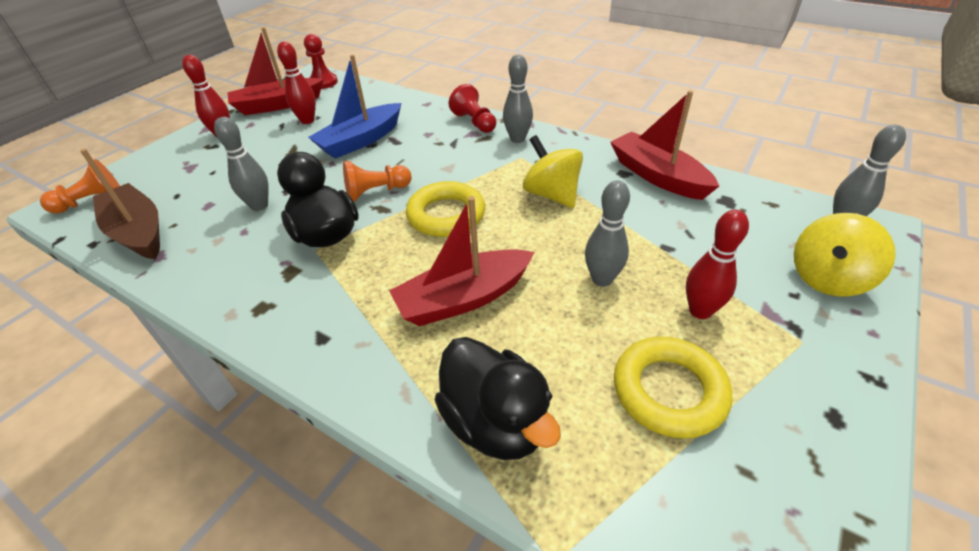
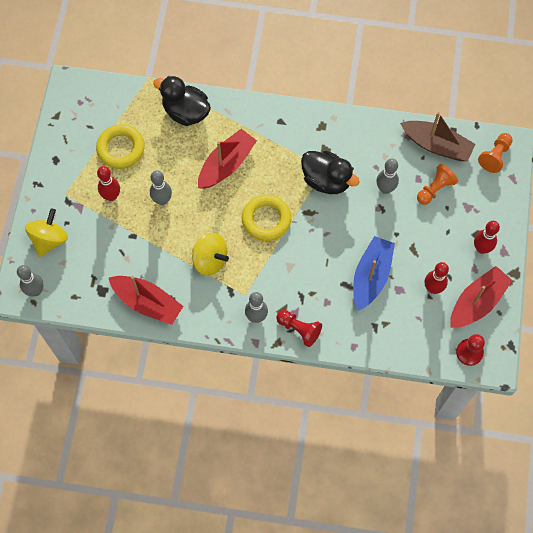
camera: 155 degrees right, 25 degrees up
(376, 192) = (321, 225): orange pawn -> orange pawn (435, 189)

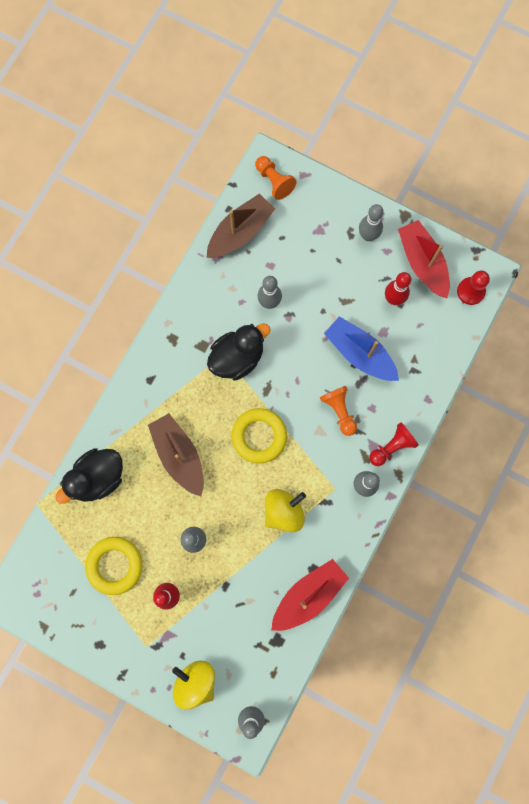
camera: 70 degrees left, 10 degrees up
(226, 164) = (179, 455): red boat -> brown boat
(435, 189) = (288, 253): orange pawn -> orange pawn (339, 411)
(481, 248) = (368, 236): red bowling pin -> grey bowling pin

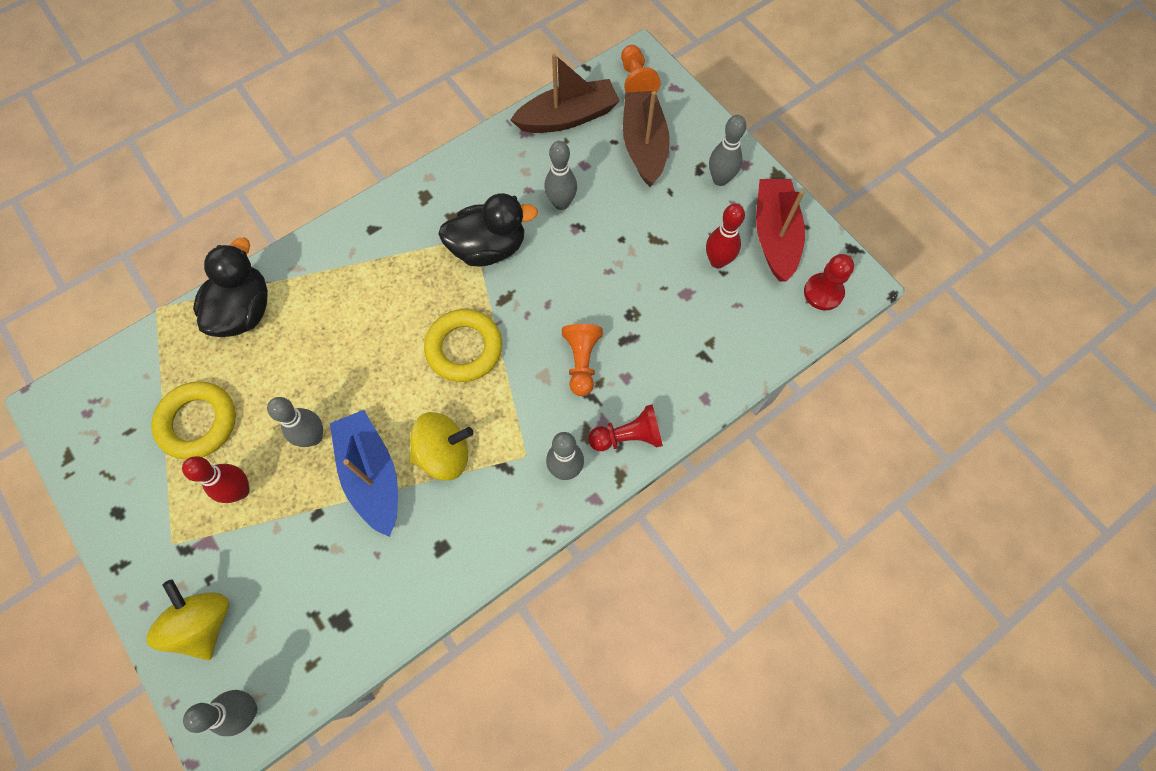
camera: 25 degrees right, 10 degrees down
(98, 478) = (244, 311): black duck -> black duck turned 120 degrees clockwise
(179, 455) = (354, 328): brown boat -> brown boat (644, 145)
(308, 595) = (416, 579): red boat -> none
(359, 353) = (643, 306): blue boat -> blue boat (372, 475)

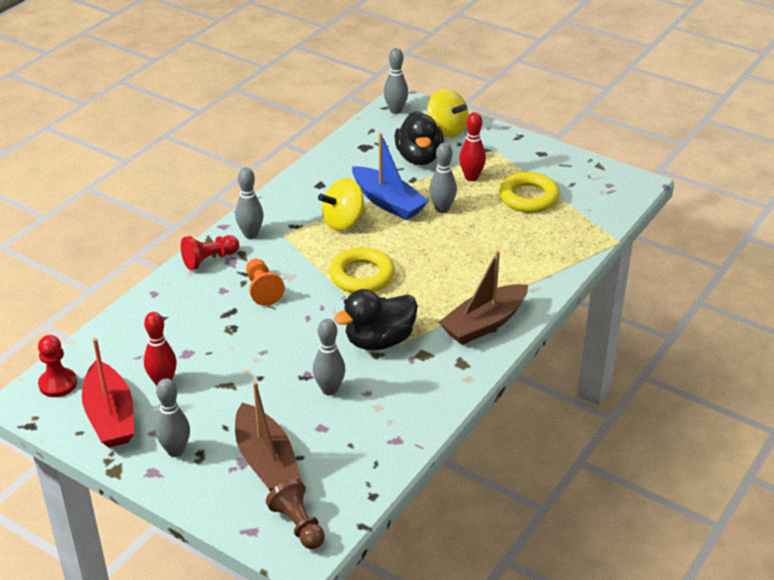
camera: 160 degrees right, 30 degrees down
(244, 311) = (551, 256): black duck -> black duck (419, 158)
(567, 117) = (359, 466): brown boat -> brown boat (484, 324)
(636, 81) = (298, 525): orange pawn -> brown pawn

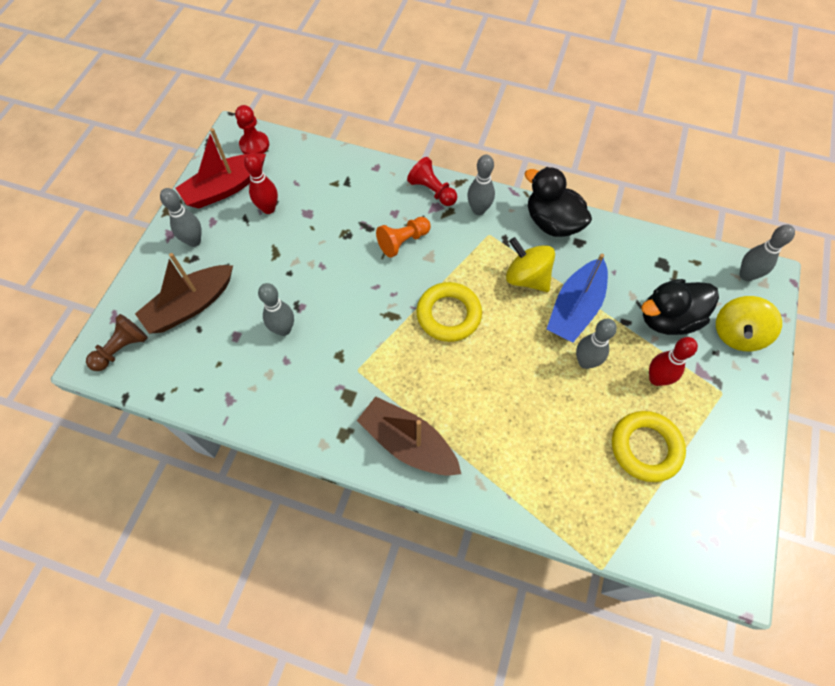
camera: 75 degrees right, 25 degrees up
(379, 341) = (358, 353): black duck -> black duck (552, 222)

